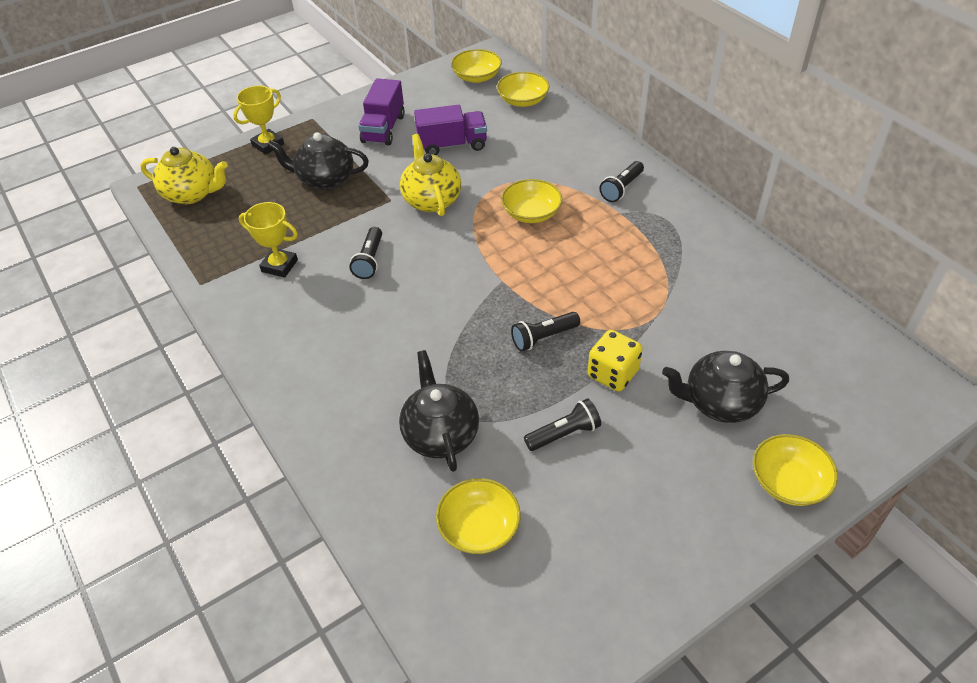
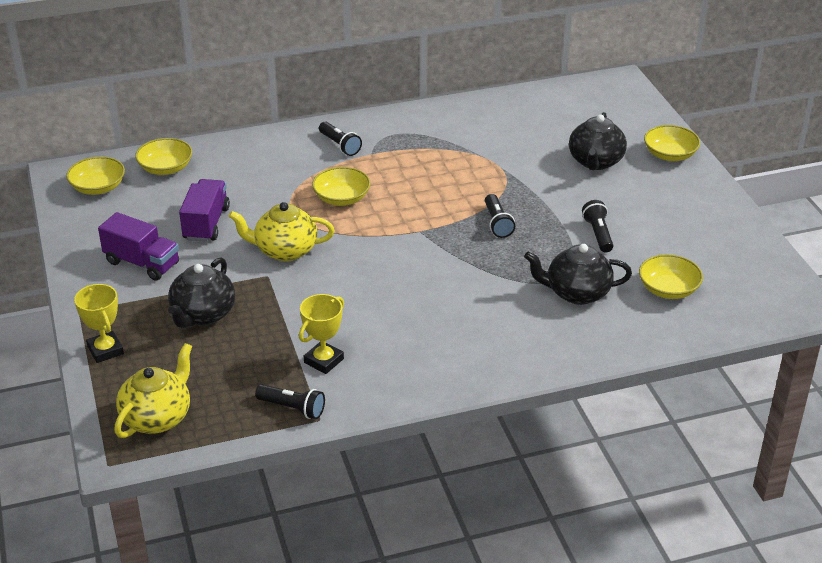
camera: 75 degrees left, 10 degrees down
(369, 260) = (350, 301): black flashlight -> black flashlight (293, 408)
(612, 374) = (549, 200): yellow dice -> none

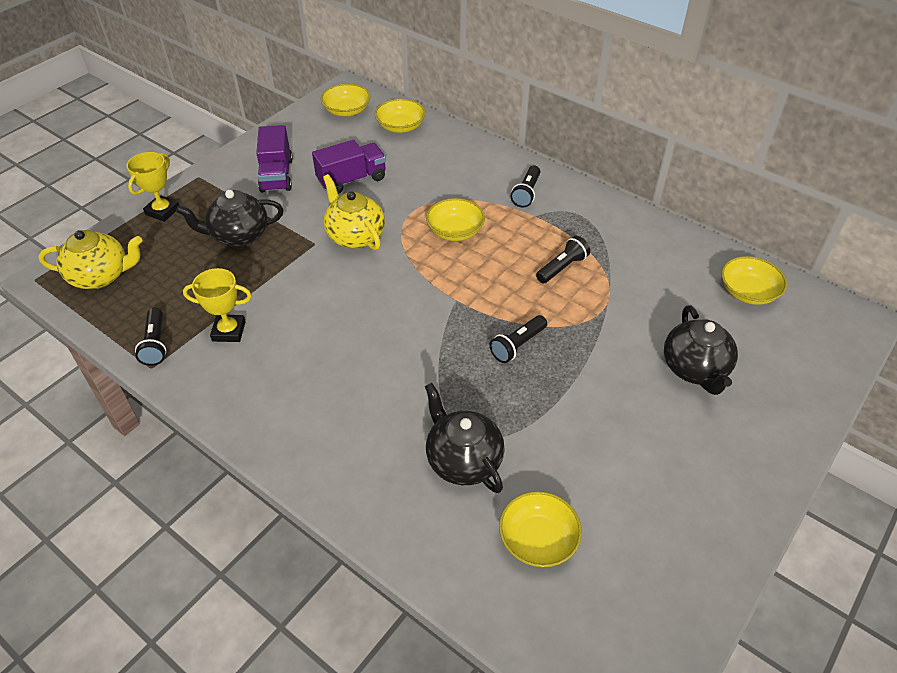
camera: 55 degrees right, 10 degrees up
(595, 162) = (695, 369): black teapot -> black teapot turned 75 degrees counterclockwise
(598, 234) = (575, 430): black flashlight -> black flashlight (562, 267)
(670, 155) = (780, 424): yellow bowl -> yellow bowl (748, 292)

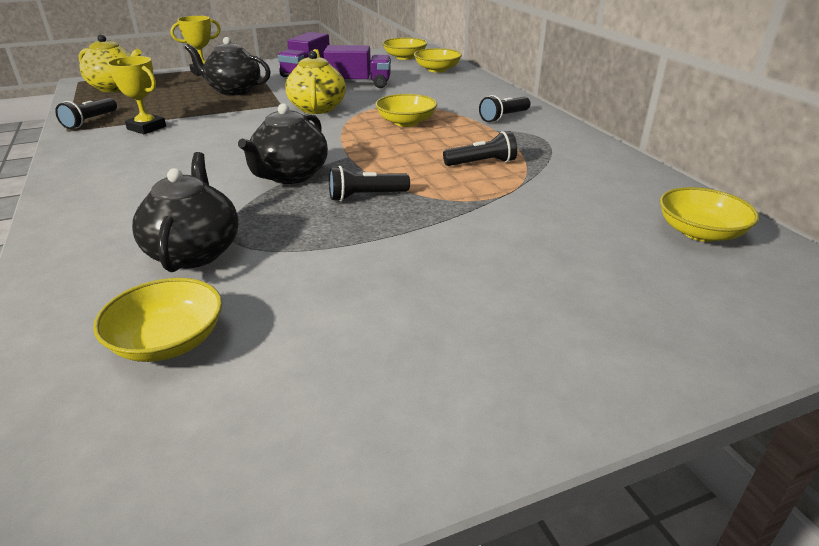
camera: 30 degrees right, 15 degrees down
(695, 369) = (553, 271): black teapot -> black teapot (290, 176)

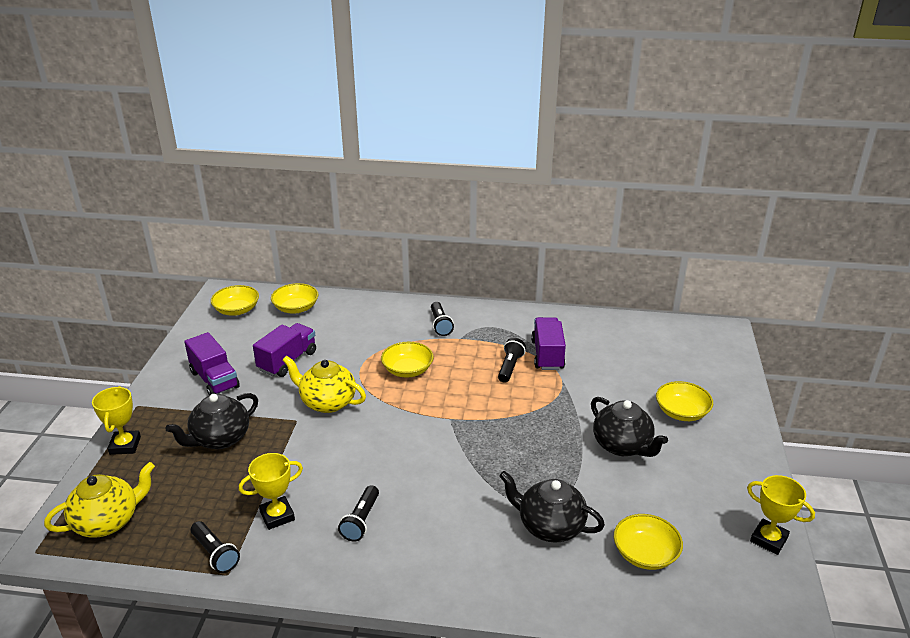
camera: 60 degrees left, 0 degrees up
(272, 497) = (768, 539): none -> yellow trophy
(290, 176) = (462, 456): black teapot -> black teapot (622, 446)
(365, 196) = (522, 432): black flashlight -> black flashlight (361, 521)
(539, 177) = (547, 355): none -> purple truck
(700, 232) = (646, 338): yellow bowl -> yellow bowl (681, 412)

